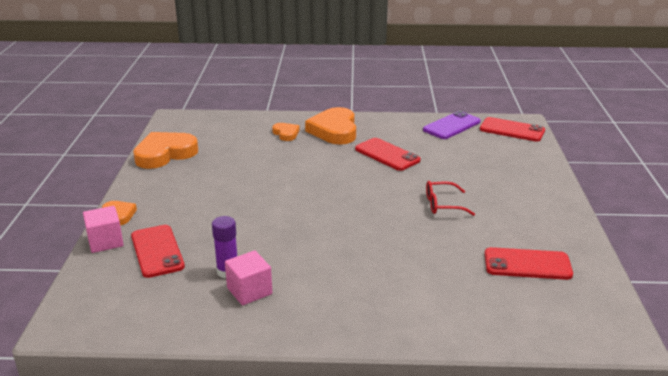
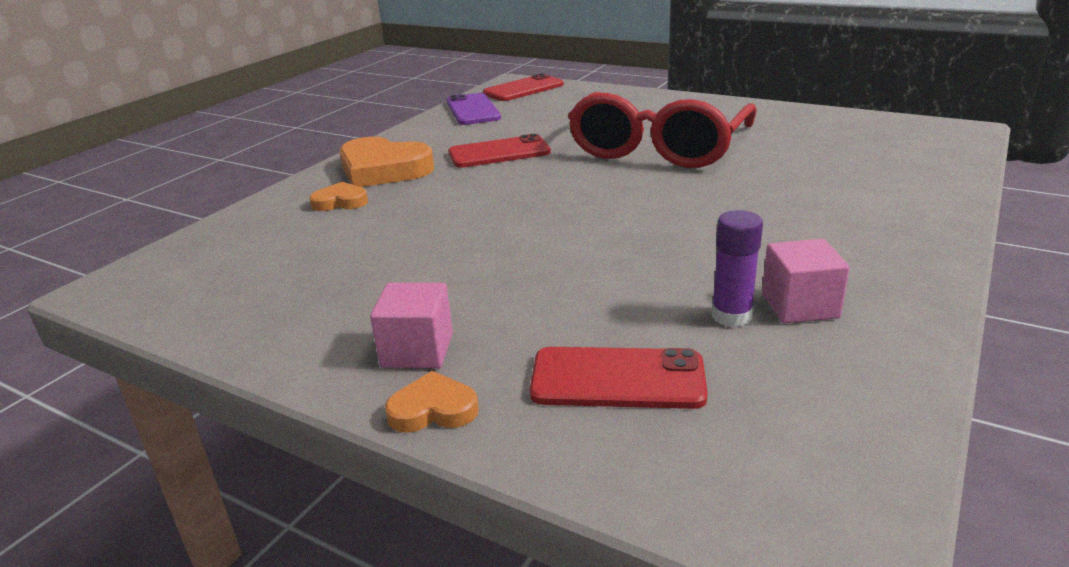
camera: 60 degrees left, 0 degrees up
(105, 242) = (530, 442): pink cube -> pink cube (417, 350)
(165, 154) = (244, 319): orange heart -> none
(442, 205) = (658, 148): red glasses -> red glasses, size x2.45
(527, 264) = (816, 137): red phone -> none

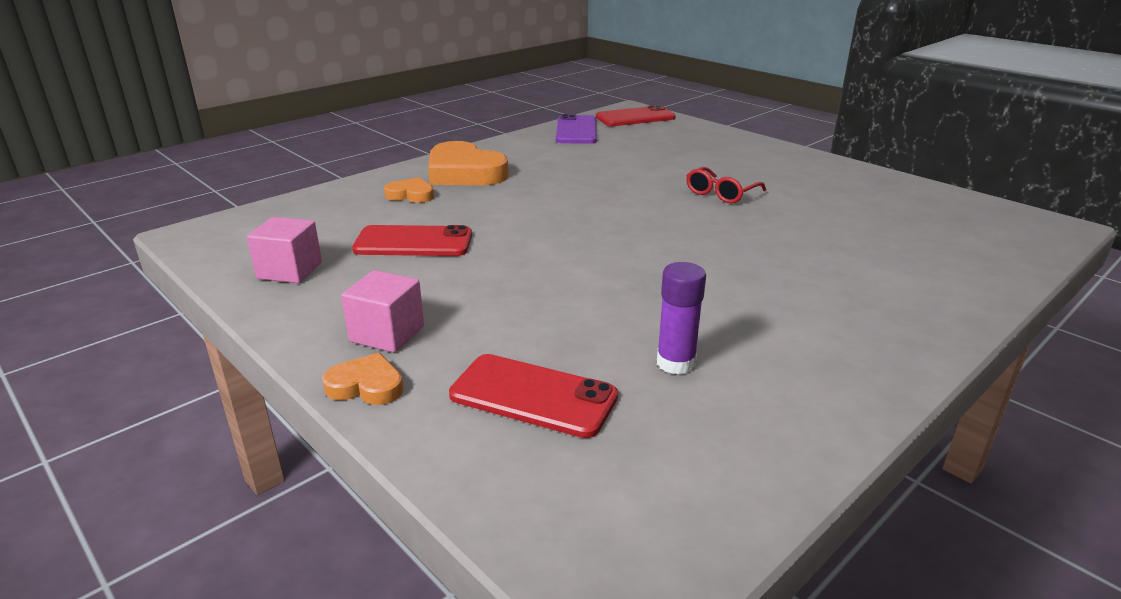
camera: 15 degrees right, 0 degrees up
(499, 153) = (572, 174): red phone -> red phone (413, 242)
(658, 148) = (721, 193): red glasses -> red glasses, size x0.41
(799, 306) = (747, 368): pink cube -> pink cube (290, 270)

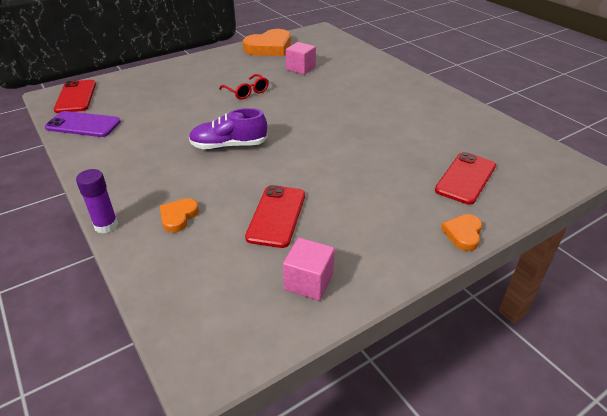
camera: 80 degrees left, 10 degrees up
(387, 334) = (407, 227): pink cube -> pink cube (300, 68)
(464, 172) = (143, 187): orange heart -> orange heart (269, 48)
(564, 200) = (229, 145): none -> purple shoe
(675, 363) = (435, 136): purple glue stick -> purple glue stick (106, 225)

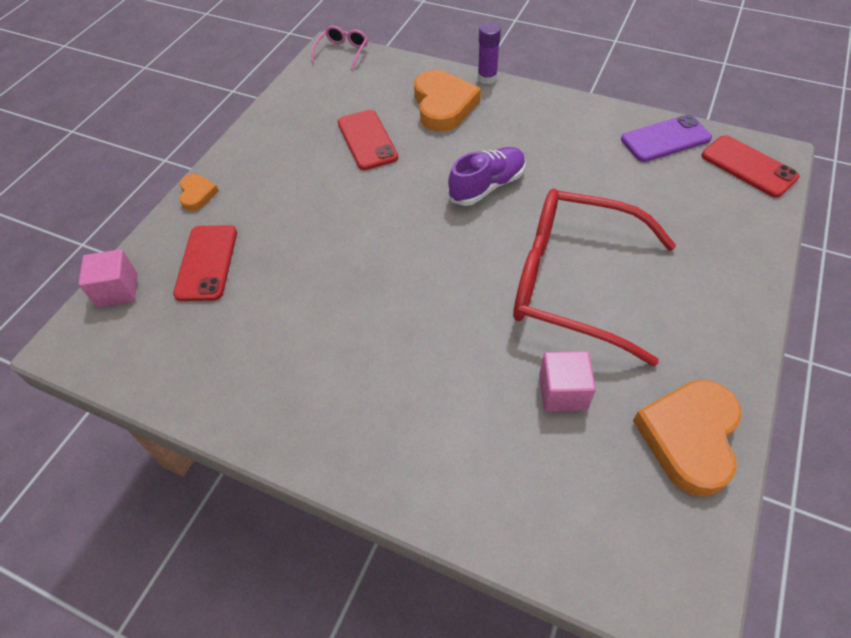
camera: 150 degrees right, 15 degrees up
(178, 217) = (443, 105): orange heart -> orange heart, size x1.96
(194, 352) = (342, 52): none -> pink glasses
(247, 92) = (572, 282): red glasses -> red glasses, size x2.45
(308, 282) = (304, 108): pink cube -> pink cube (117, 290)

